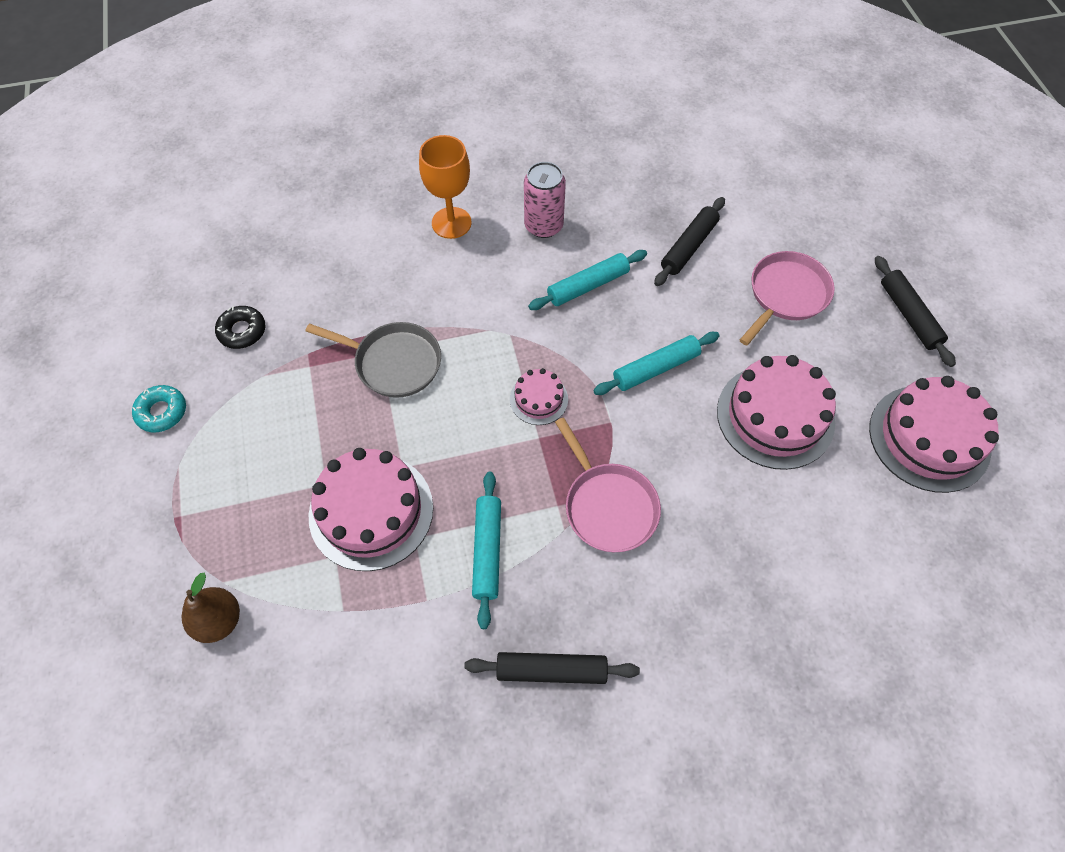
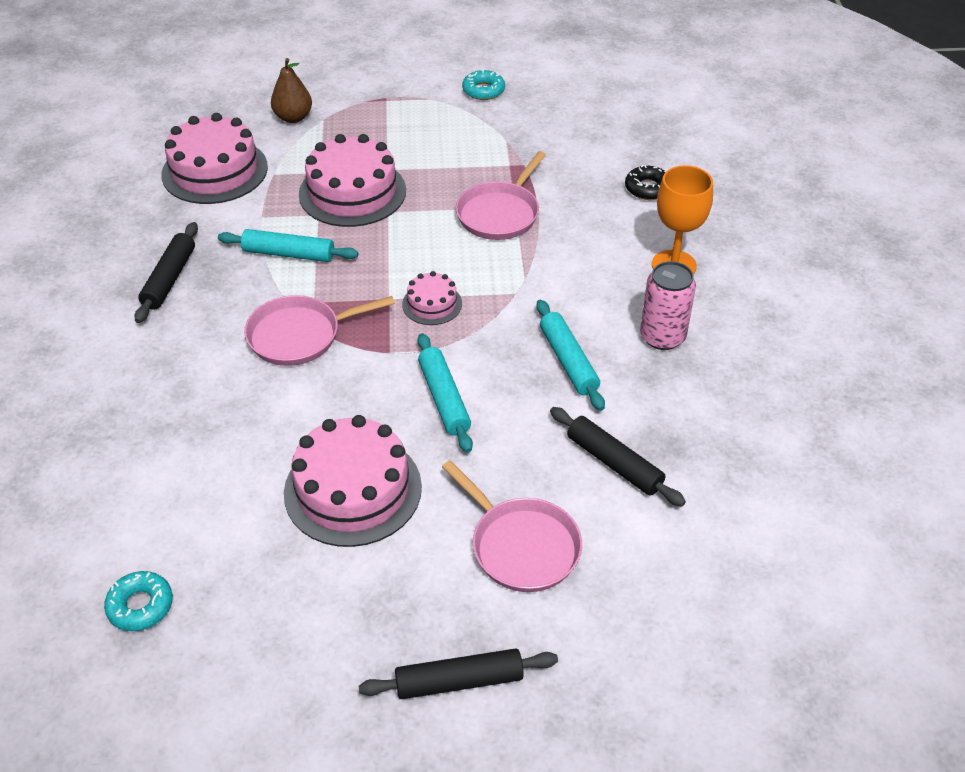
camera: 100 degrees right, 15 degrees down
(242, 331) = (556, 129): black donut -> black donut (648, 188)
(393, 363) = (500, 214): grey pan -> pink pan
(929, 438) = (273, 637): pink cake -> pink cake (215, 171)
(946, 545) = (140, 606): none -> turquoise donut

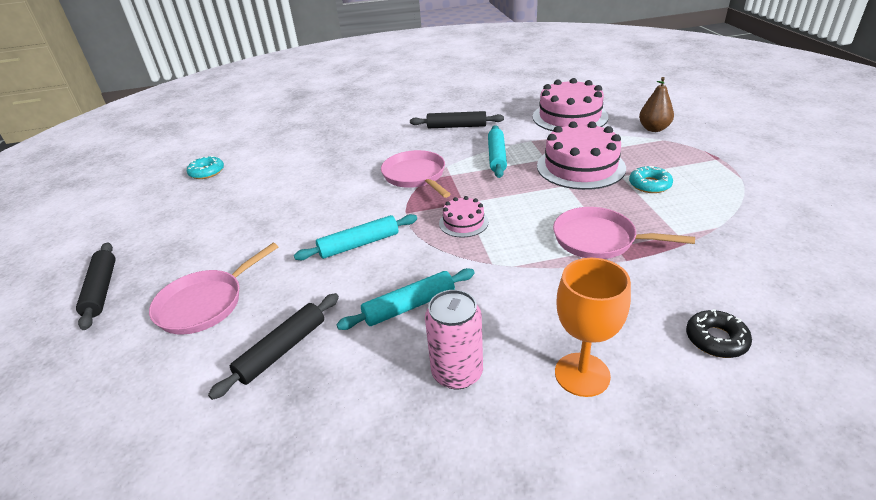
camera: 85 degrees right, 10 degrees down
(353, 489) = (274, 221): pink cake -> none
(483, 90) = (787, 203): turquoise donut -> turquoise donut (649, 185)

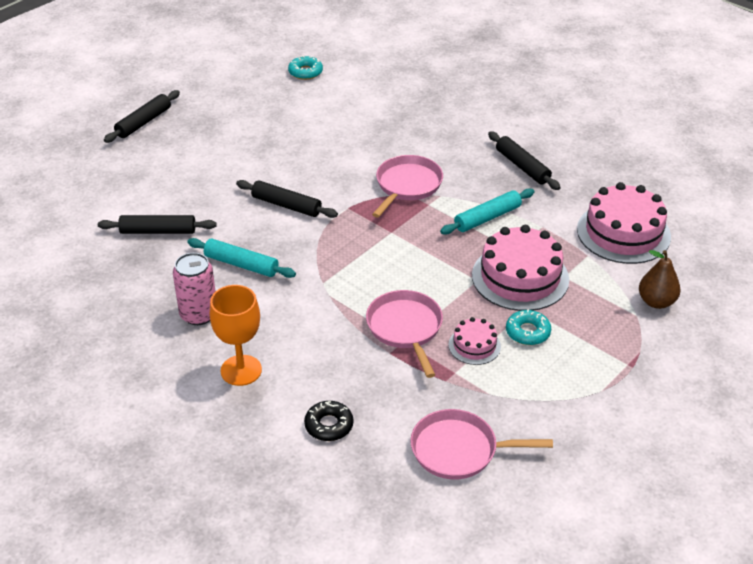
camera: 50 degrees right, 5 degrees up
(205, 304) = (168, 174): pink pan -> pink pan (459, 450)
(359, 244) = (286, 205): turquoise rolling pin -> black rolling pin
(463, 222) = (362, 245): pink cake -> pink cake (474, 345)

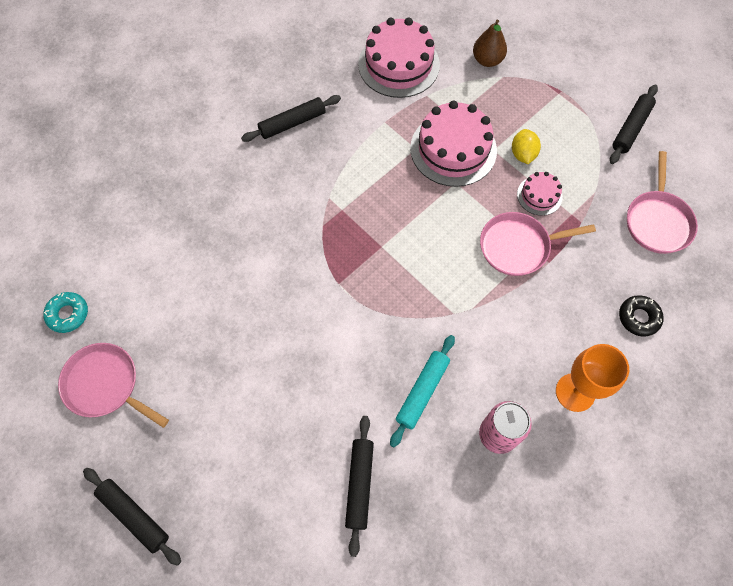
camera: 85 degrees left, 25 degrees up
(286, 205) = (328, 344): black rolling pin -> black rolling pin (631, 128)
(407, 185) = (309, 225): pink pan -> pink pan (105, 385)
(487, 218) = (368, 163): turquoise rolling pin -> none
(527, 332) = (523, 154): turquoise donut -> yellow lemon

